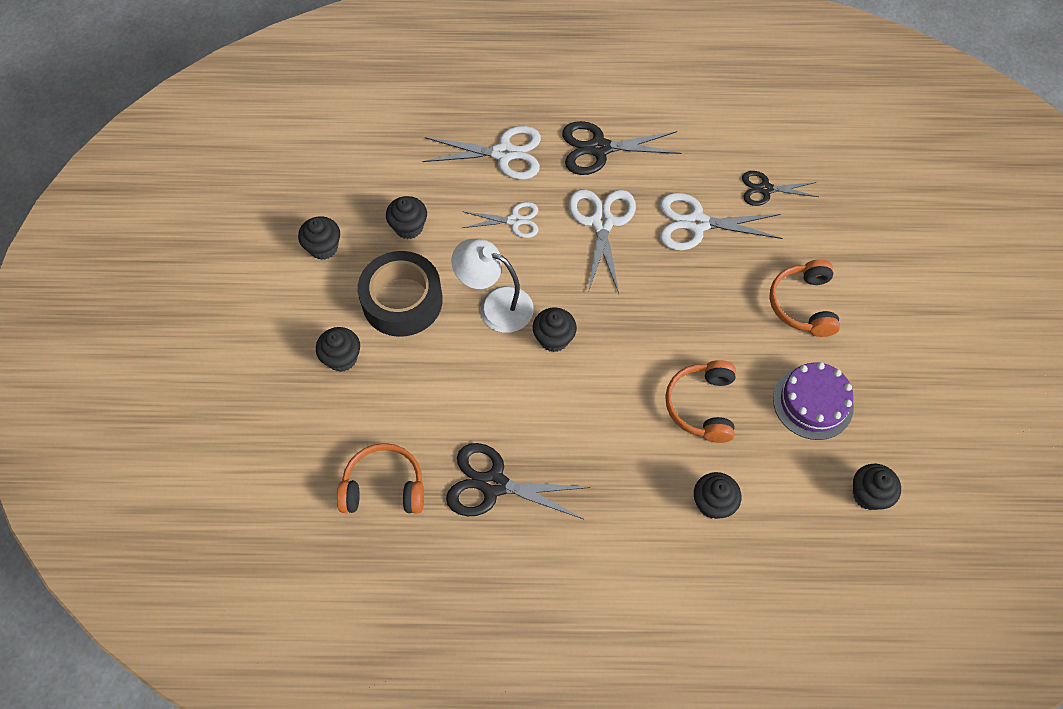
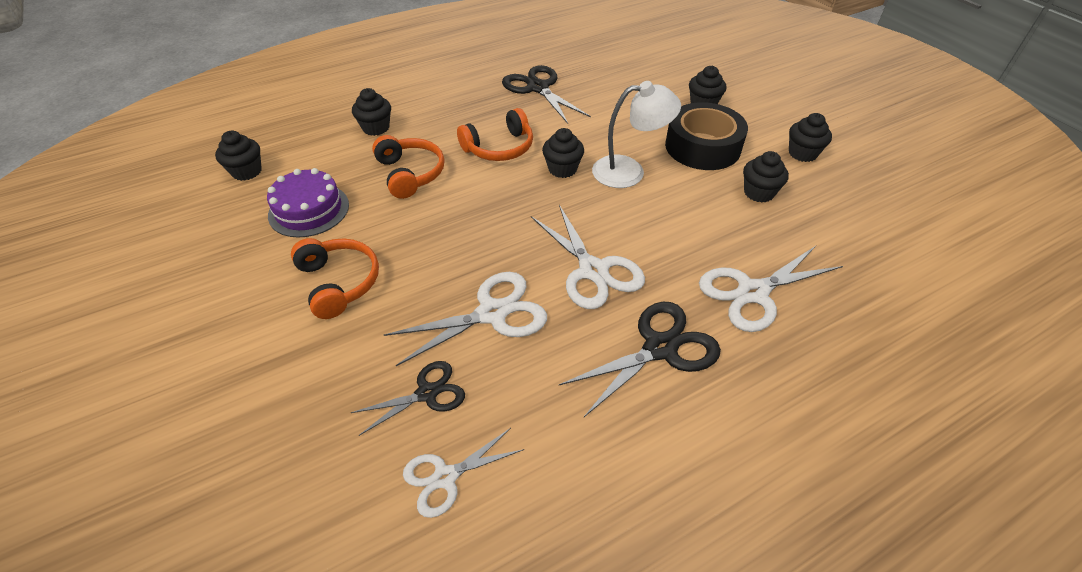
camera: 150 degrees right, 15 degrees down
(384, 487) = (605, 66): orange headphones -> orange headphones (499, 148)
(493, 484) = (538, 88): black scissors -> black scissors turned 105 degrees counterclockwise
(514, 220) = (677, 236): white scissors -> white scissors (445, 477)

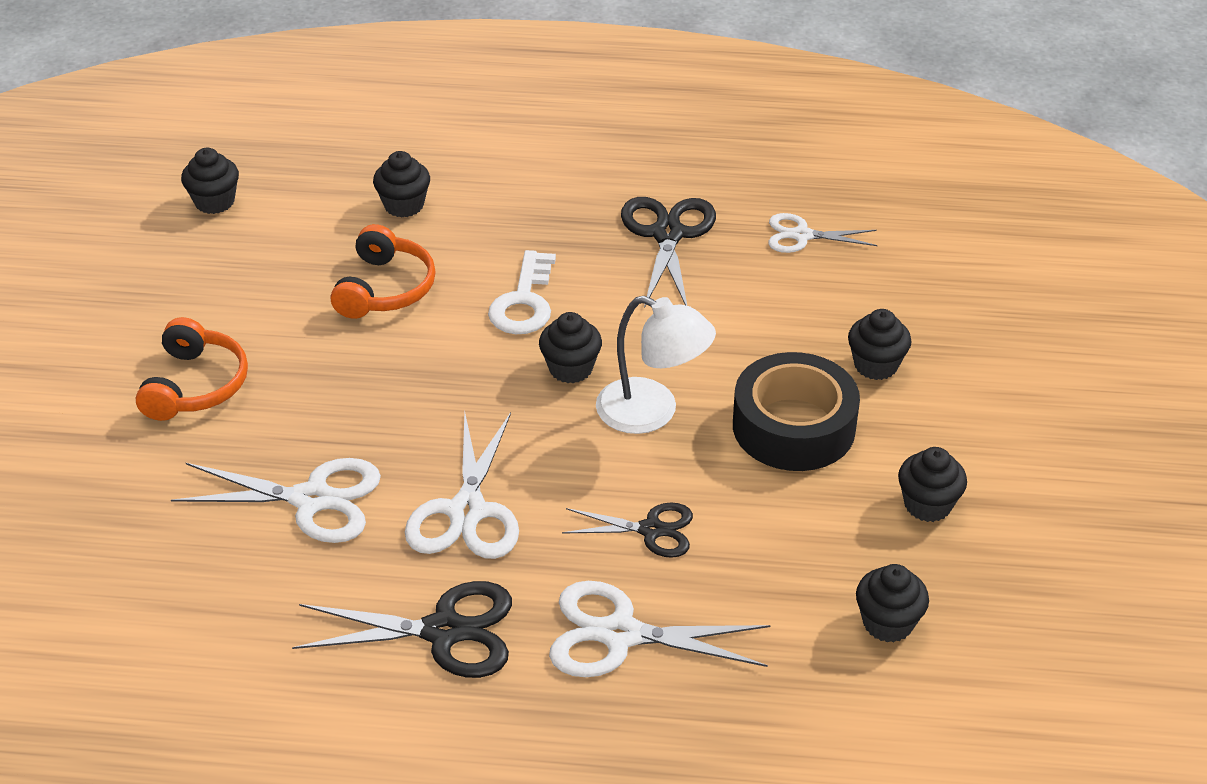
camera: 35 degrees right, 5 degrees down
(309, 210) = (237, 283): purple cake -> none
(427, 393) = (175, 543): black scissors -> black scissors (651, 530)
(445, 477) = (123, 626): white scissors -> white scissors (802, 235)
(499, 148) = (524, 302): orange headphones -> white key
(758, 193) = (789, 525): black cupcake -> black cupcake (887, 623)

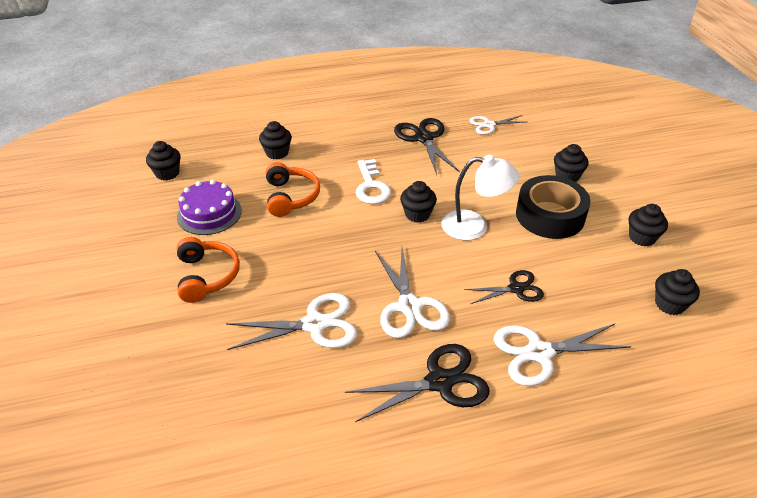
camera: 20 degrees left, 0 degrees up
(246, 286) = (209, 213): none -> purple cake

